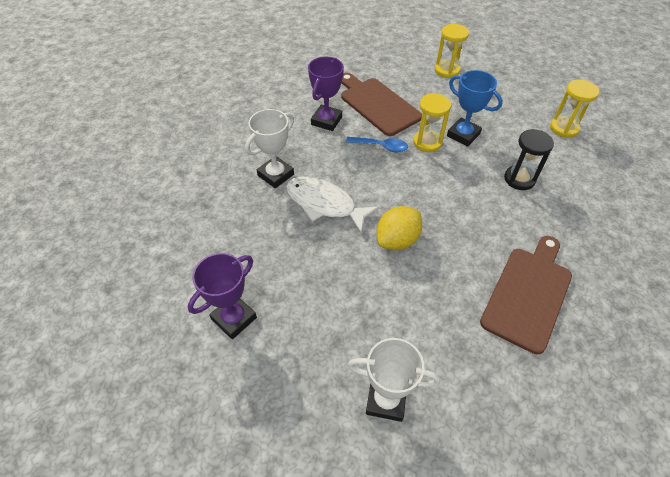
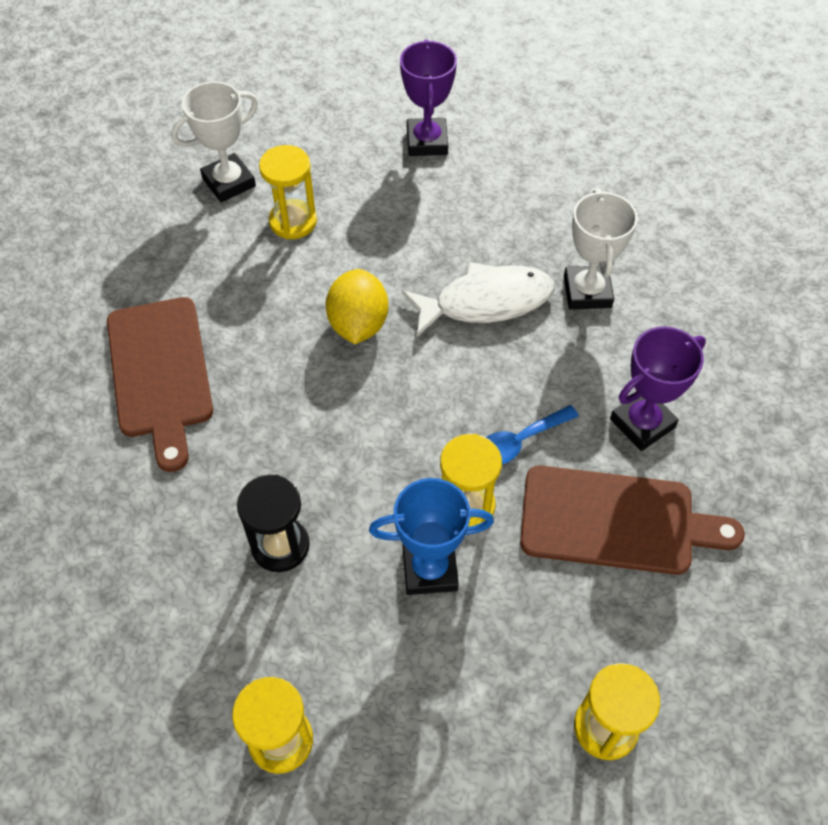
camera: 135 degrees right, 5 degrees up
(326, 121) = (642, 423): purple trophy -> purple trophy turned 75 degrees clockwise
(372, 330) = (293, 221): none -> yellow hourglass

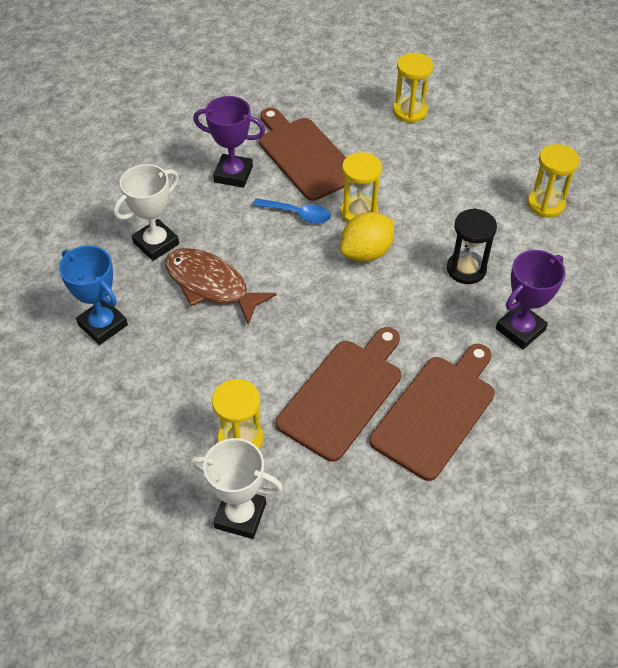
camera: 130 degrees left, 5 degrees down
(255, 318) = (343, 394): none -> brown cutting board
(358, 324) = (292, 336): yellow lemon -> yellow lemon (366, 252)
(427, 142) = (81, 414): purple trophy -> purple trophy (520, 329)
(430, 569) = (408, 205): blue trophy -> blue trophy (103, 325)
(486, 302) = (211, 285): white fish -> brown fish

